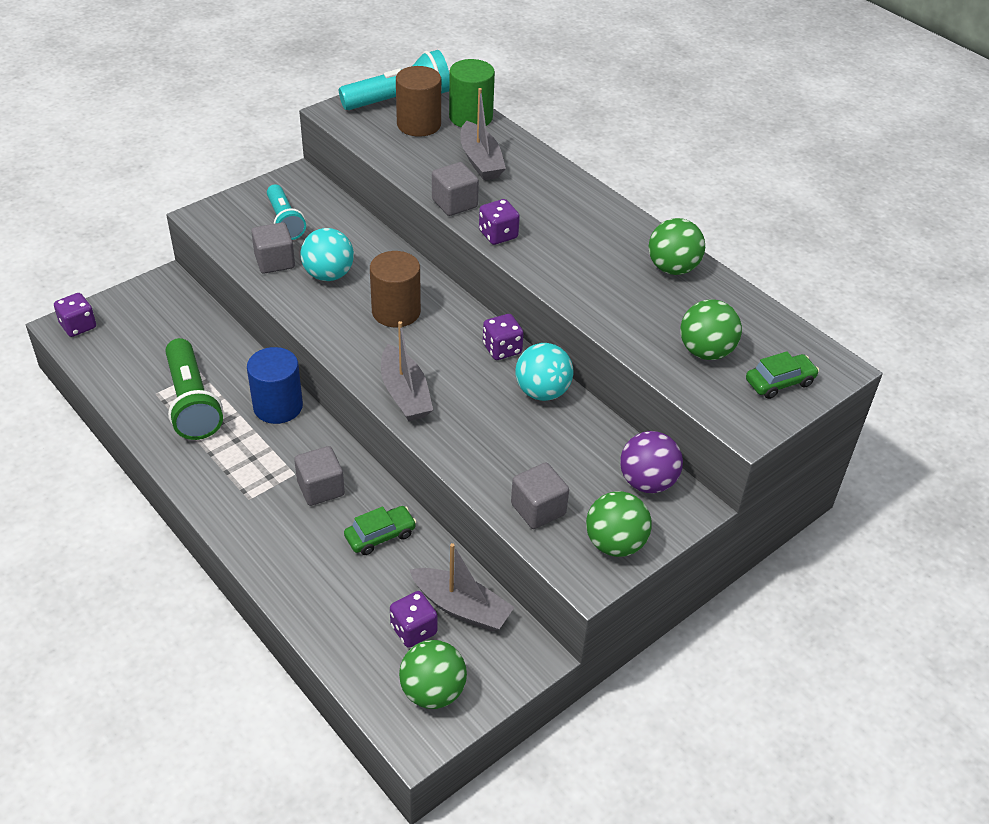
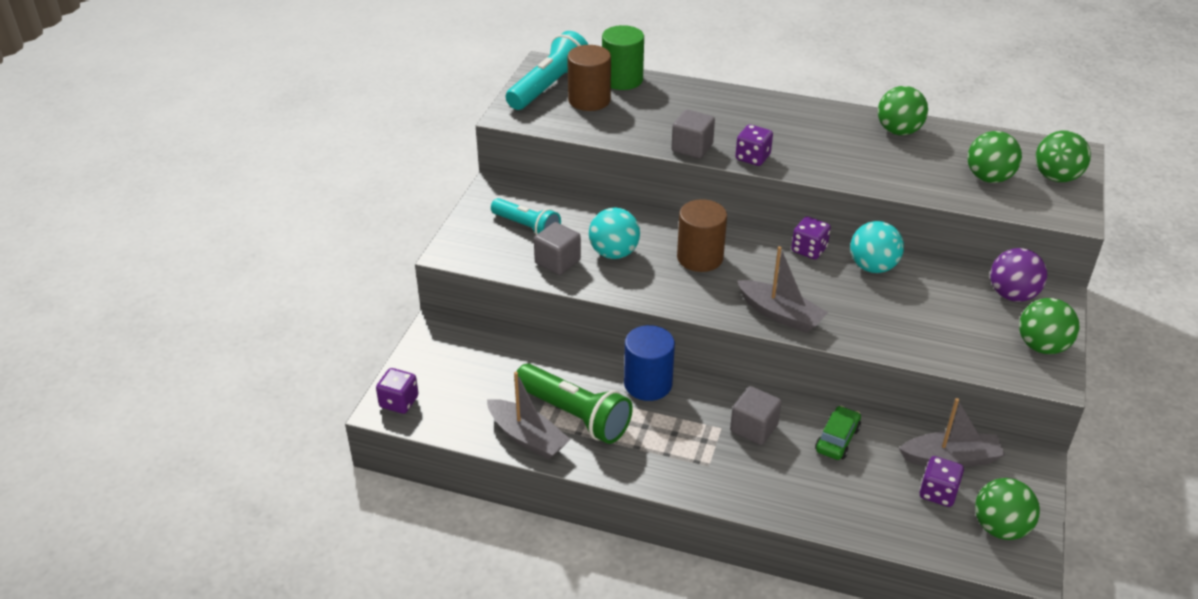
camera: 30 degrees left, 5 degrees down
(480, 161) = (671, 109): grey boat -> grey boat (527, 437)
(538, 509) = (967, 349): grey cube -> none
(779, 382) = (1056, 177): green car -> green ball

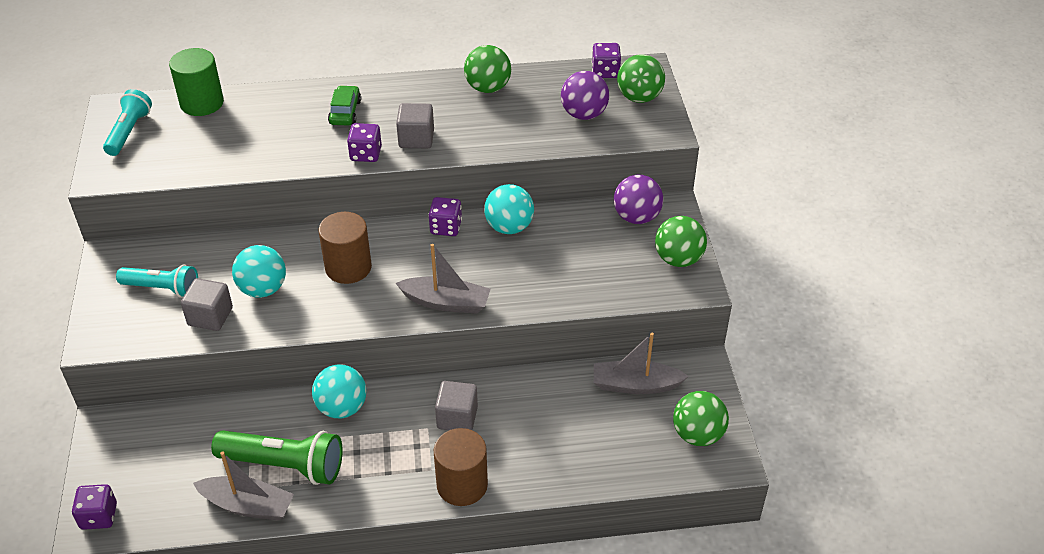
camera: 25 degrees left, 5 degrees up
(549, 87) = (129, 132): turquoise flashlight -> turquoise flashlight, size x0.67
(589, 100) = (177, 135): brown cylinder -> brown cylinder (462, 485)
(648, 384) = (342, 408): blue cylinder -> turquoise ball
(692, 148) = (303, 160): grey cube -> grey cube (416, 139)
(837, 439) = (534, 401): green car -> green car (345, 112)
(938, 493) = (636, 421): purple dice -> purple dice (605, 72)
(951, 459) = (635, 385): grey boat -> grey boat turned 150 degrees counterclockwise
(988, 178) = (584, 114): green ball -> purple ball

